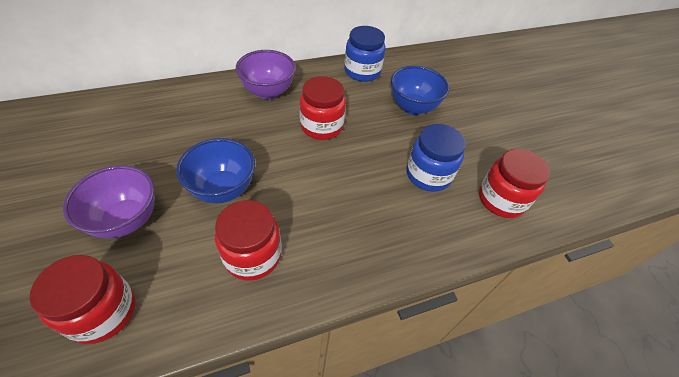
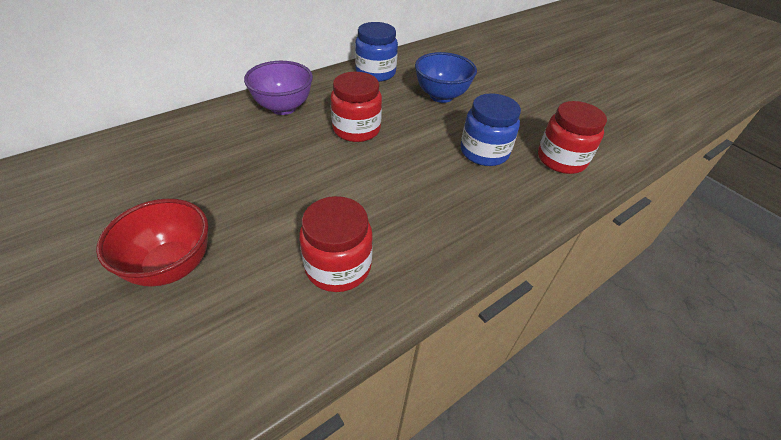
camera: 15 degrees left, 5 degrees down
(102, 312) = (184, 369): red jar -> none
(126, 220) = (172, 266): purple bowl -> red bowl
(223, 189) = (275, 210): blue bowl -> none

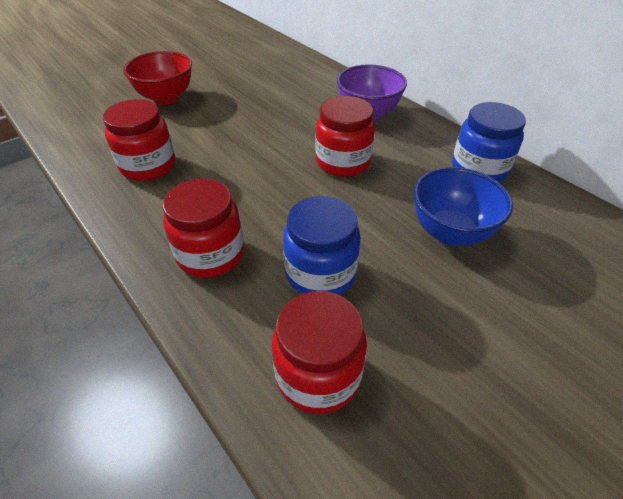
camera: 90 degrees right, 0 degrees up
(472, 208) = (210, 254): none -> red jar

